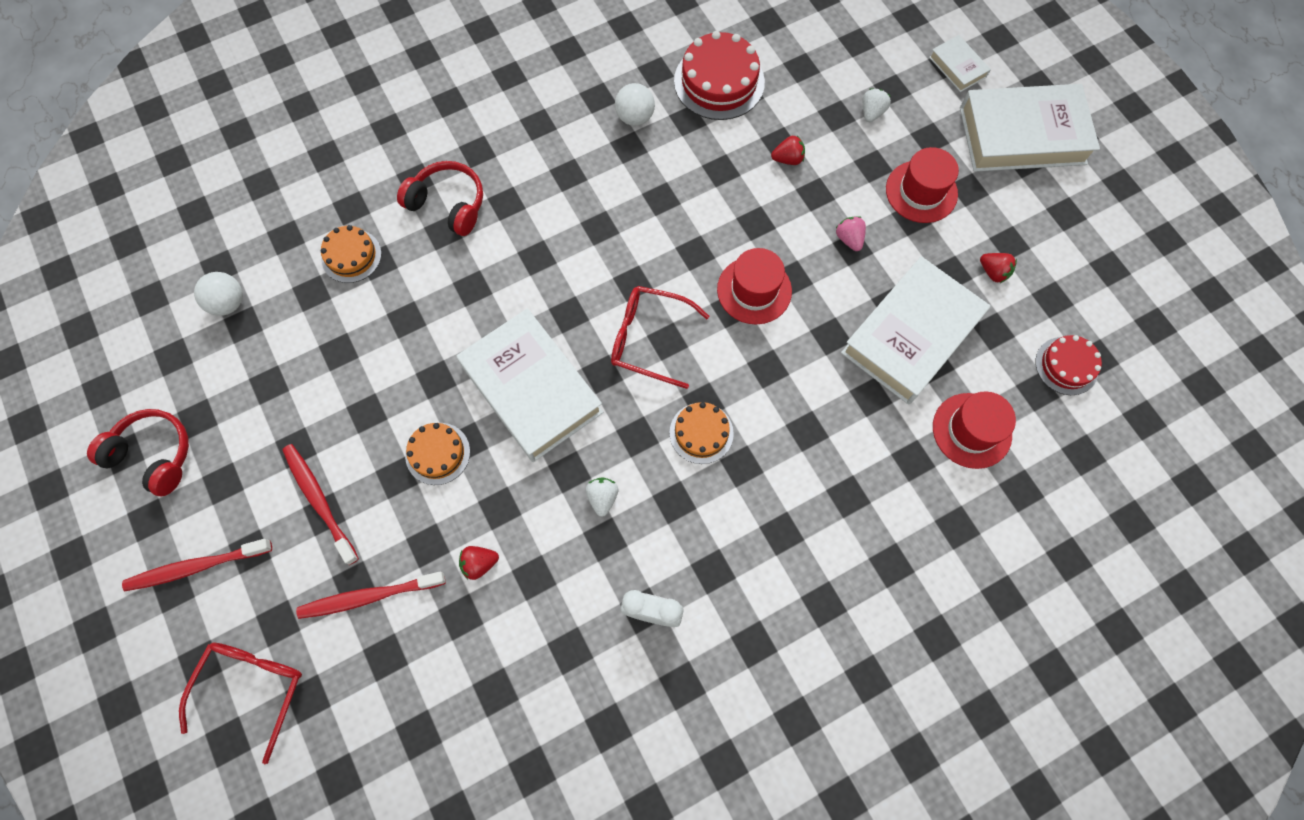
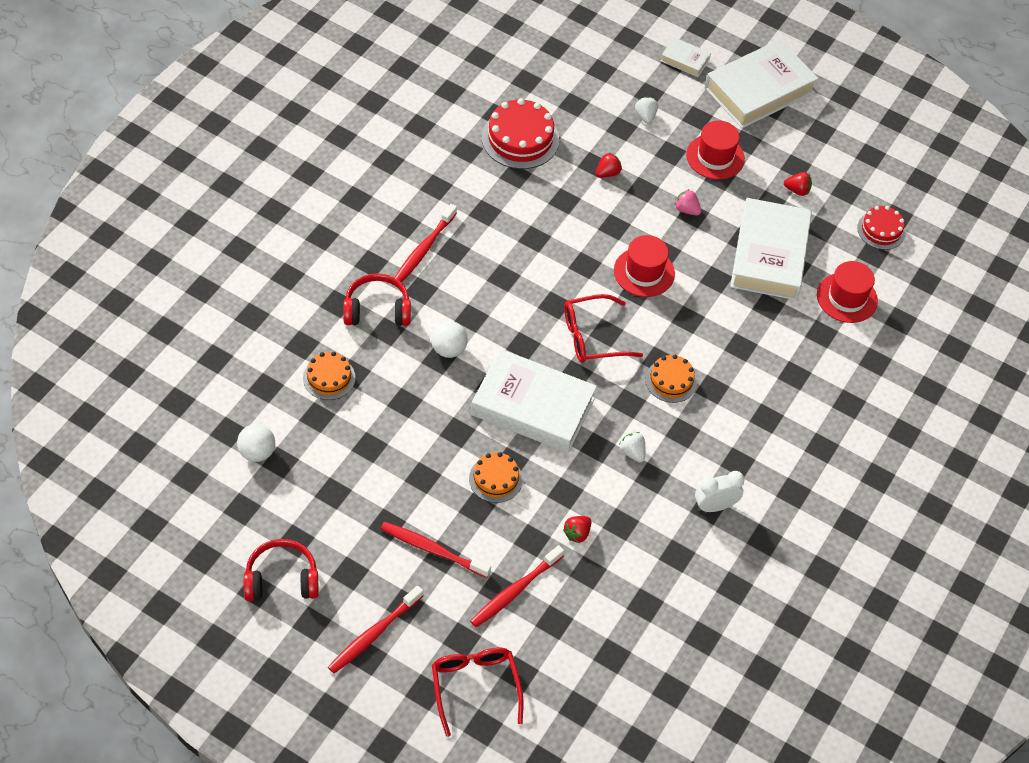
camera: 35 degrees left, 15 degrees down
(539, 159) = (423, 249): none -> red toothbrush
(635, 117) = (475, 189): white ball -> white ball (448, 349)

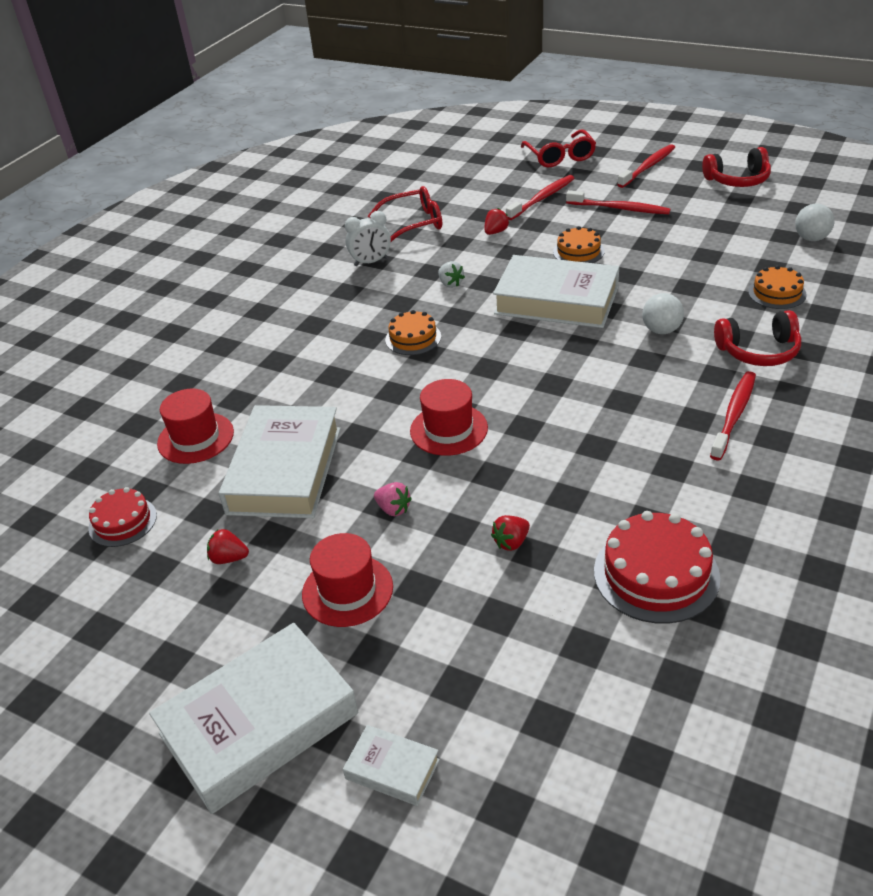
camera: 175 degrees left, 15 degrees down
(591, 337) = (504, 361): red glasses -> red glasses (414, 223)
(645, 116) = (460, 642): white strawberry -> none

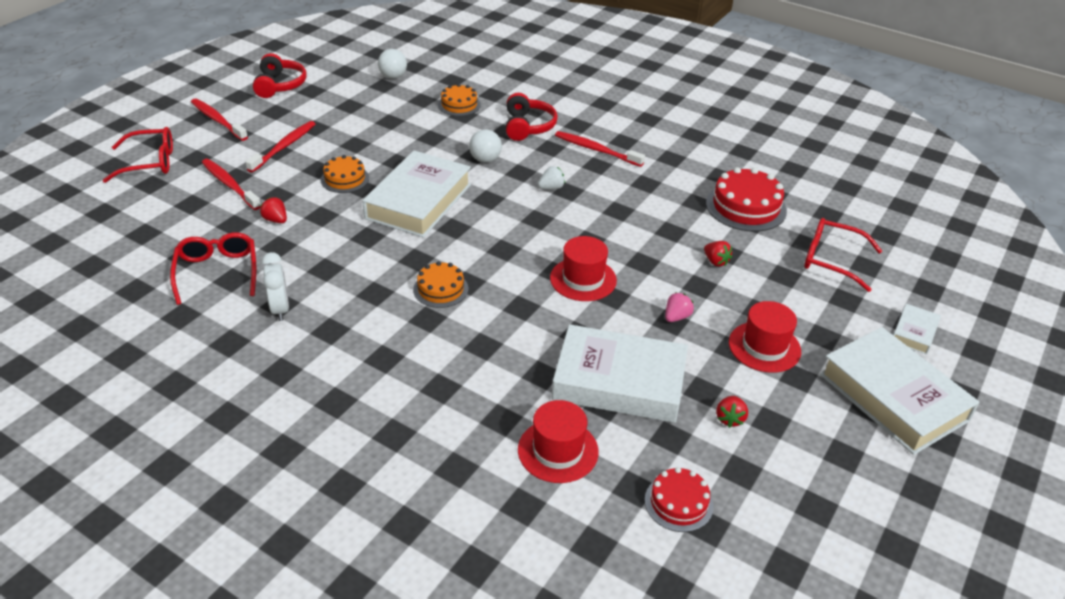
camera: 90 degrees left, 0 degrees up
(450, 284) = (357, 258): white strawberry -> white strawberry (551, 188)
(550, 674) = (830, 260): none -> red glasses

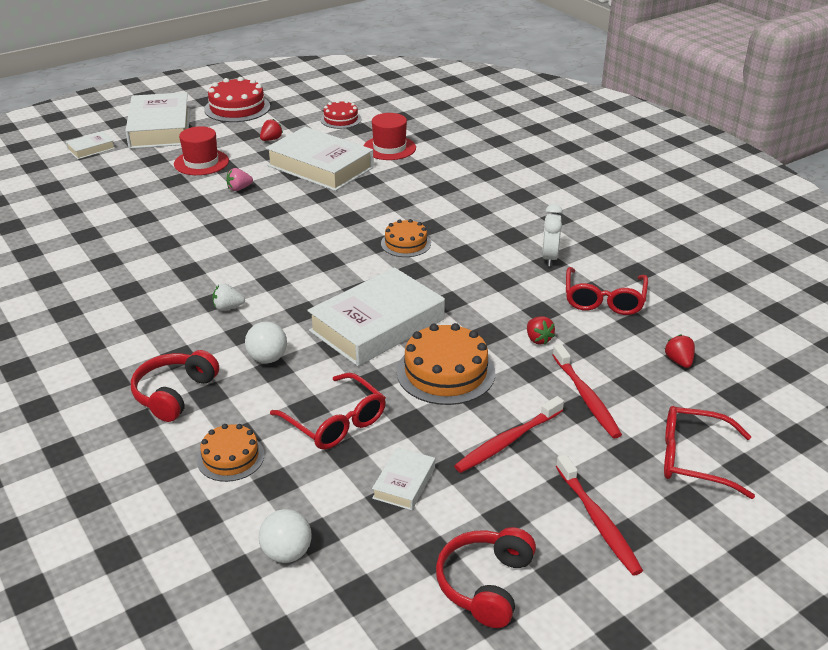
camera: 155 degrees left, 5 degrees down
(344, 114) = (404, 483): none -> white book
(345, 179) = (445, 372): orange cake -> orange cake, size x1.64
(583, 279) = (282, 225): red hat -> none
(596, 150) = (131, 340): red toothbrush -> none
(715, 261) = (160, 214): red strawberry -> red strawberry (679, 361)
(746, 207) = (69, 247): red cake -> red cake (237, 108)
(830, 260) = (69, 196): red glasses -> red glasses (336, 423)

